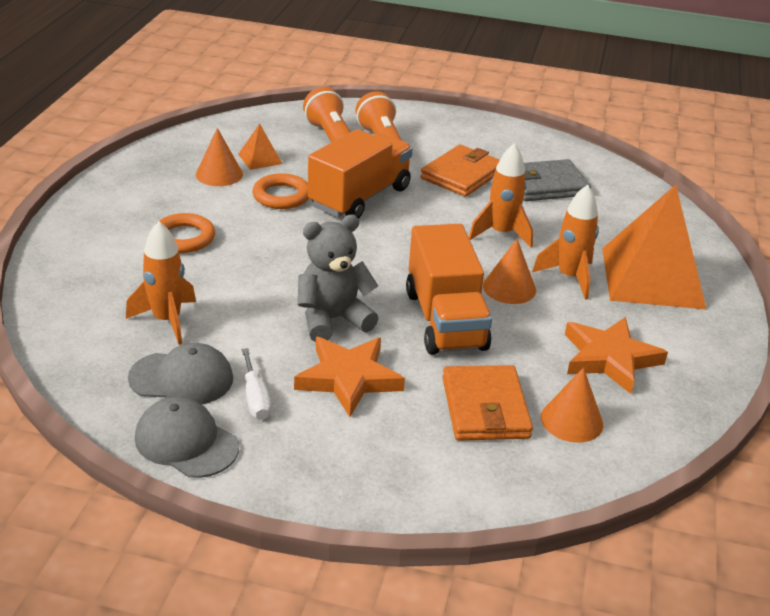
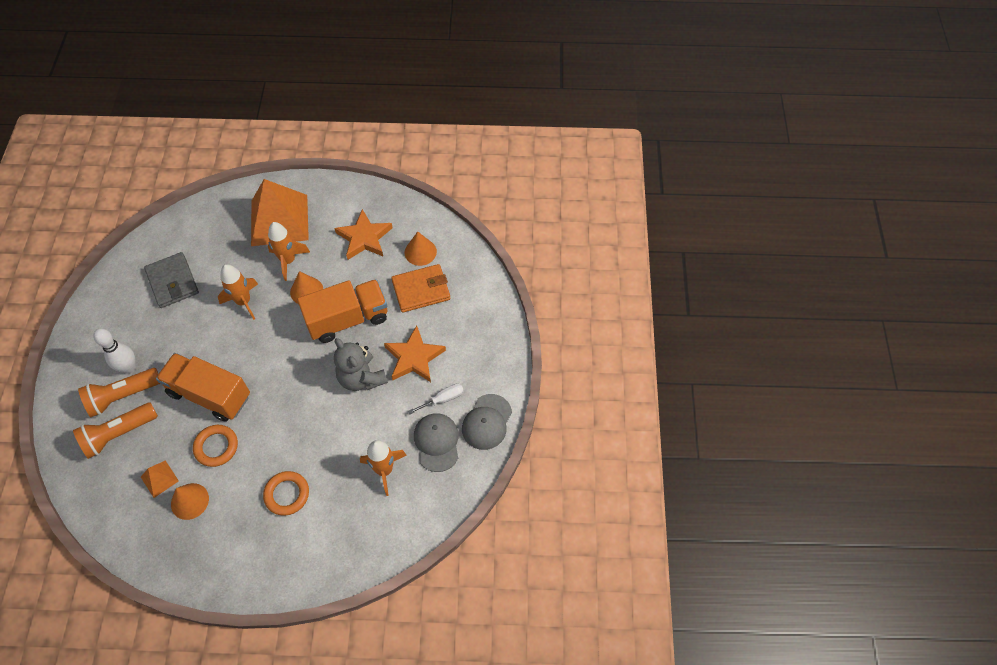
camera: 100 degrees left, 25 degrees up
(421, 150) = (129, 368): none -> white bowling pin
(462, 175) = (165, 335): orange wallet -> none

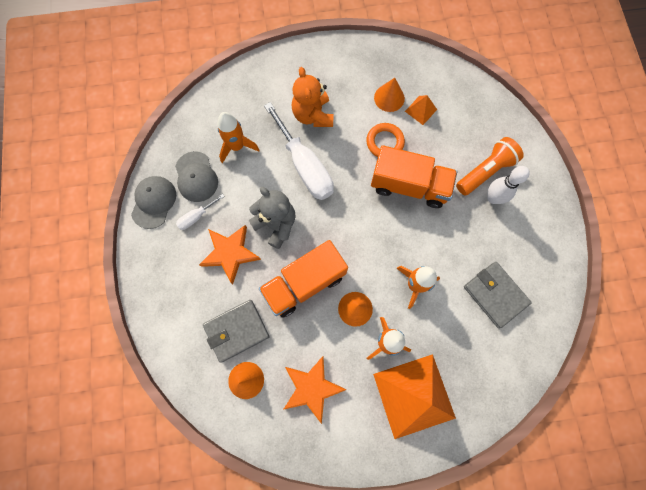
camera: 170 degrees right, 15 degrees up
(119, 434) = (472, 139): orange flashlight -> none
(287, 494) = (313, 115): orange ring -> orange teddy bear
(314, 434) = (305, 166): none -> white screwdriver
(421, 290) = (236, 330): orange wallet -> grey wallet

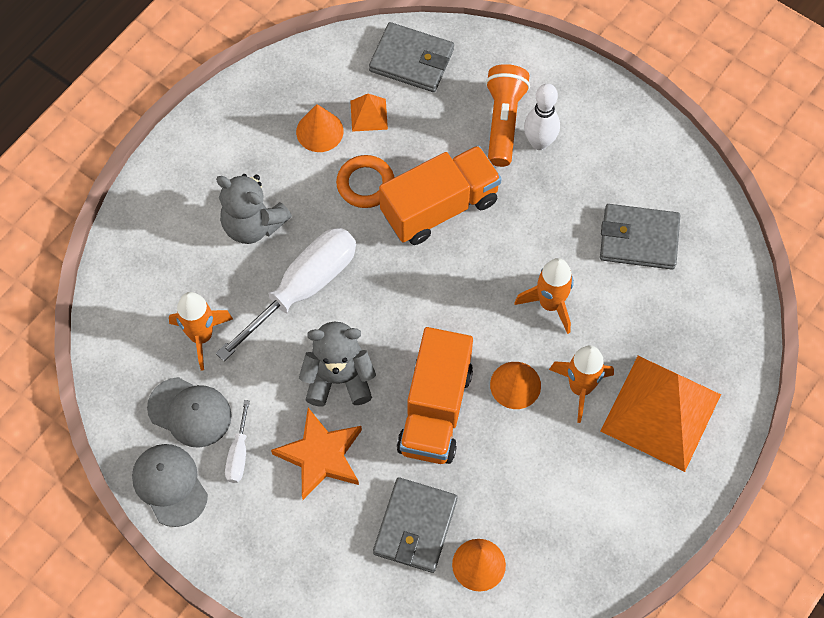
camera: 45 degrees left, 10 degrees down
(305, 166) = (303, 288): white screwdriver -> white screwdriver turned 60 degrees counterclockwise
(312, 388) = (554, 505): orange star -> none
(313, 115) = (253, 225): orange teddy bear -> grey teddy bear
(469, 101) = (411, 60): none -> grey wallet

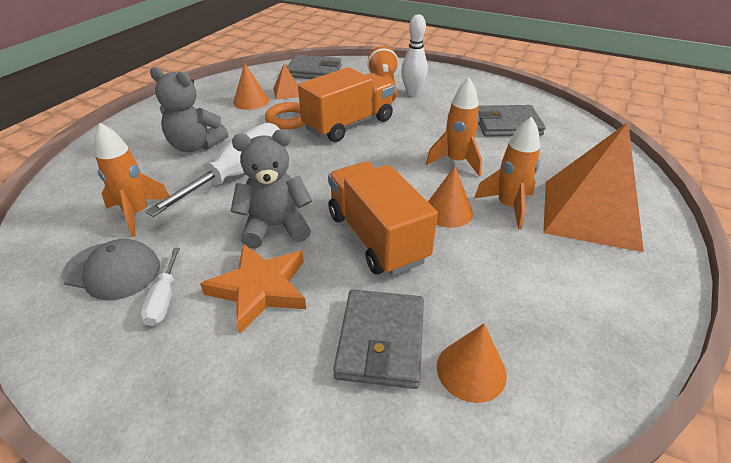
camera: 10 degrees left, 25 degrees down
(170, 485) = (71, 341): grey cap -> none
(435, 410) = (377, 237): orange truck -> orange truck turned 150 degrees clockwise

